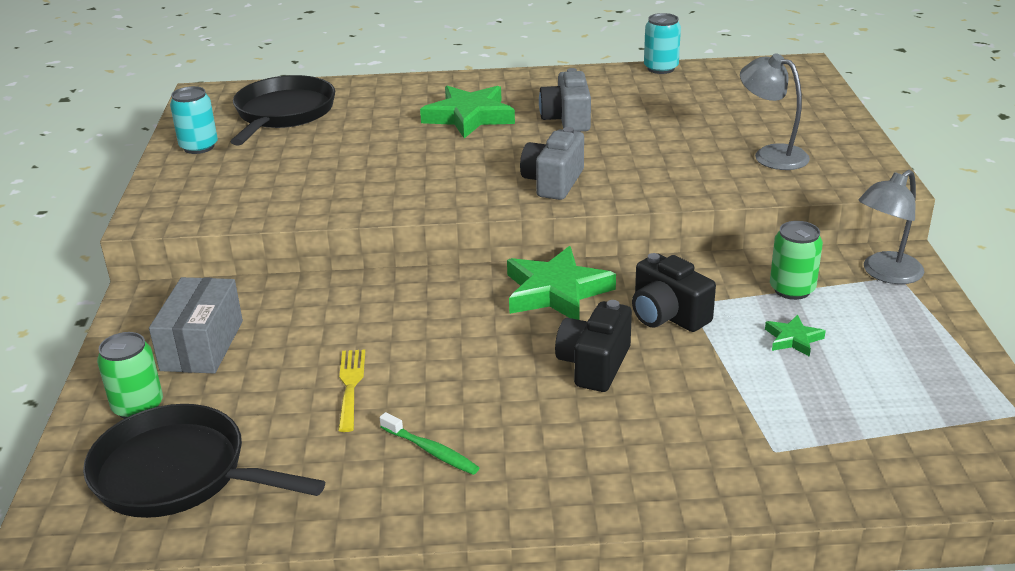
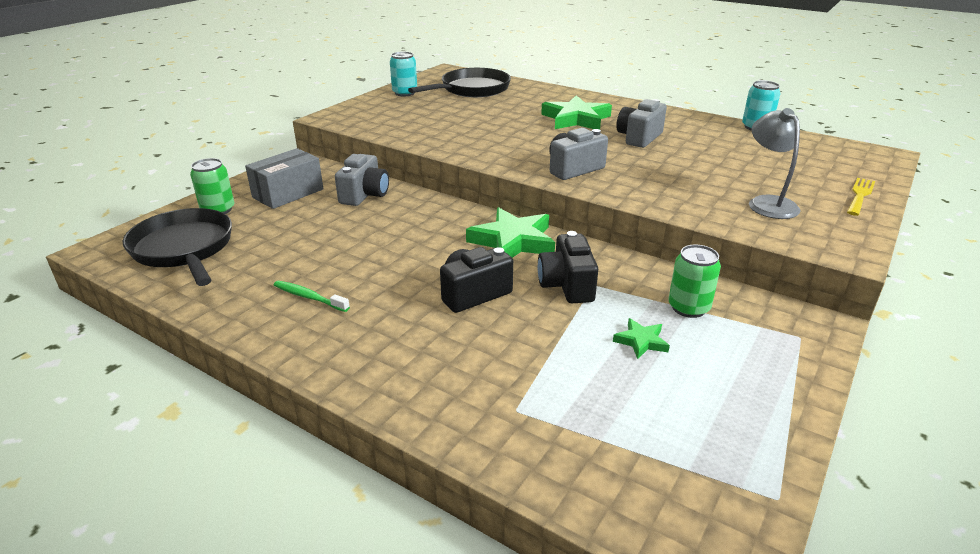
camera: 35 degrees right, 0 degrees up
(309, 307) = (364, 195): none -> grey camera
(350, 385) = (323, 243): yellow fork -> yellow fork (860, 195)
(431, 451) = (309, 297): green toothbrush -> green toothbrush turned 135 degrees clockwise
(885, 274) = (789, 329): grey lamp -> none

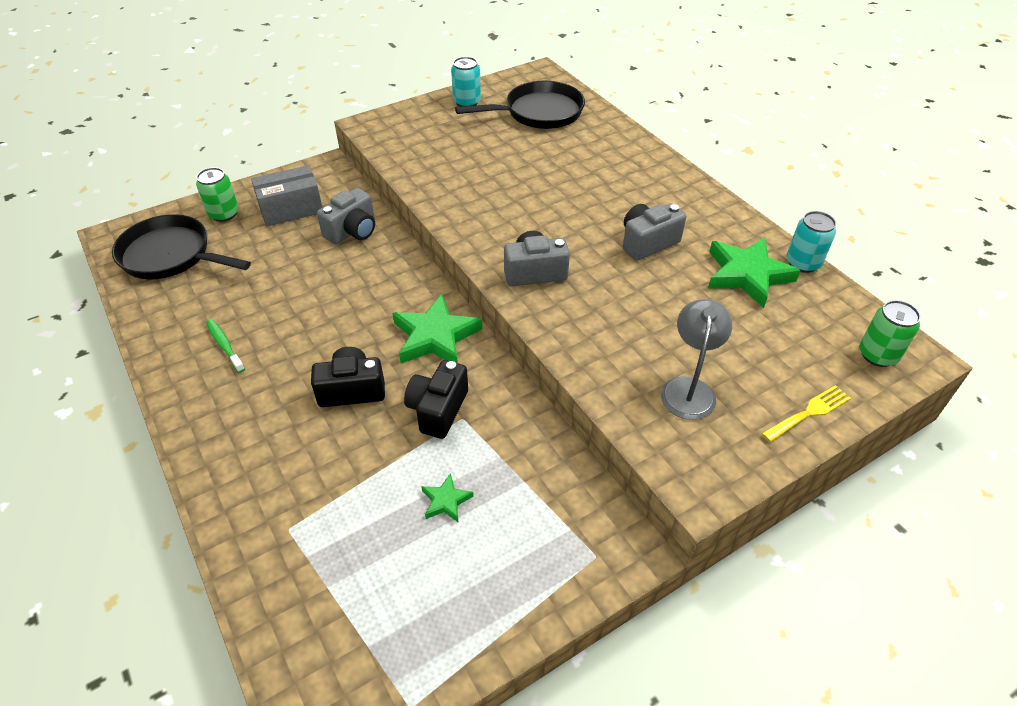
camera: 25 degrees right, 15 degrees up
(184, 249) = (171, 255): black pan -> black pan turned 60 degrees counterclockwise
(576, 119) = (607, 192): green star -> green star (747, 275)
(688, 308) = (523, 479): green can -> green can (877, 355)

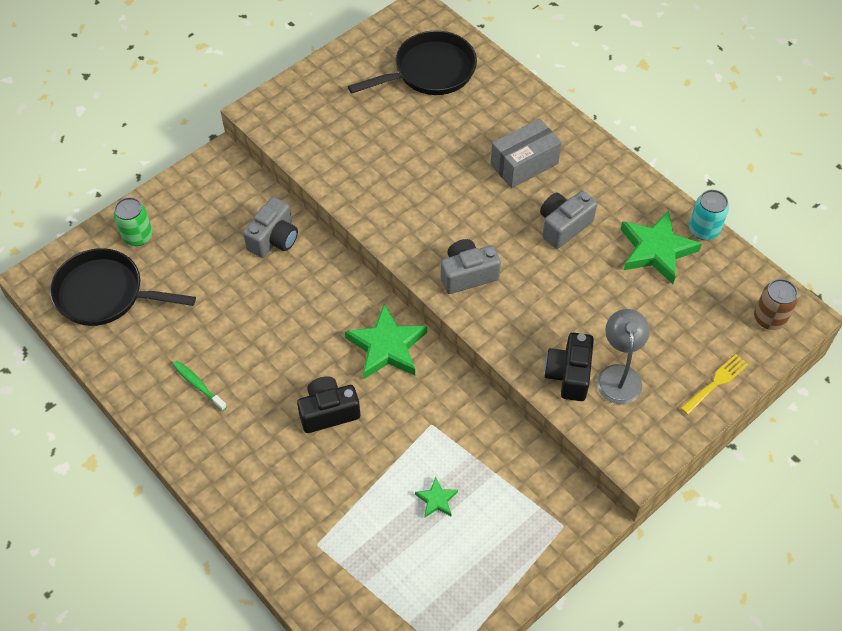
camera: 10 degrees left, 10 degrees up
(291, 209) = (203, 220): grey box -> grey box (524, 164)
(438, 410) = (408, 419): black camera -> black camera (569, 375)
(467, 102) = (352, 66): turquoise can -> none
(877, 355) = (769, 318): green can -> brown can

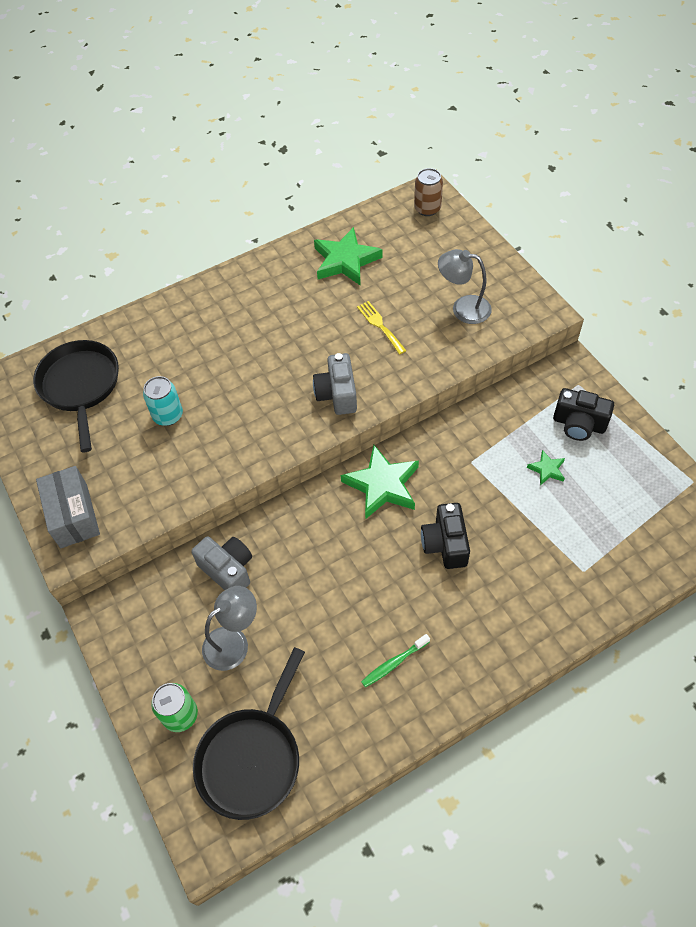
camera: 75 degrees left, 0 degrees up
(205, 258) = (233, 642): none -> grey lamp
(524, 164) = (224, 332): grey box -> grey box (74, 515)
(563, 226) = (303, 316): grey camera -> none
(569, 375) = (457, 340): black camera -> black camera (579, 424)
(703, 230) = (333, 228): turquoise can -> turquoise can (168, 415)
(716, 382) = (479, 251): yellow fork -> yellow fork (380, 325)

